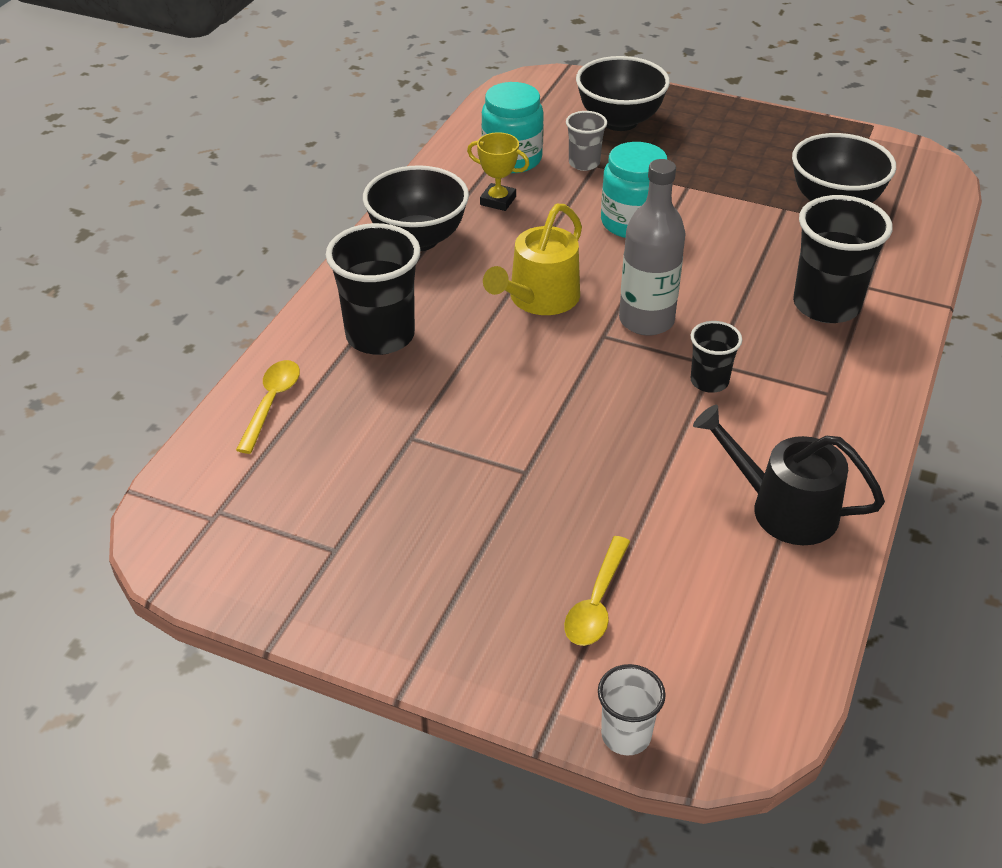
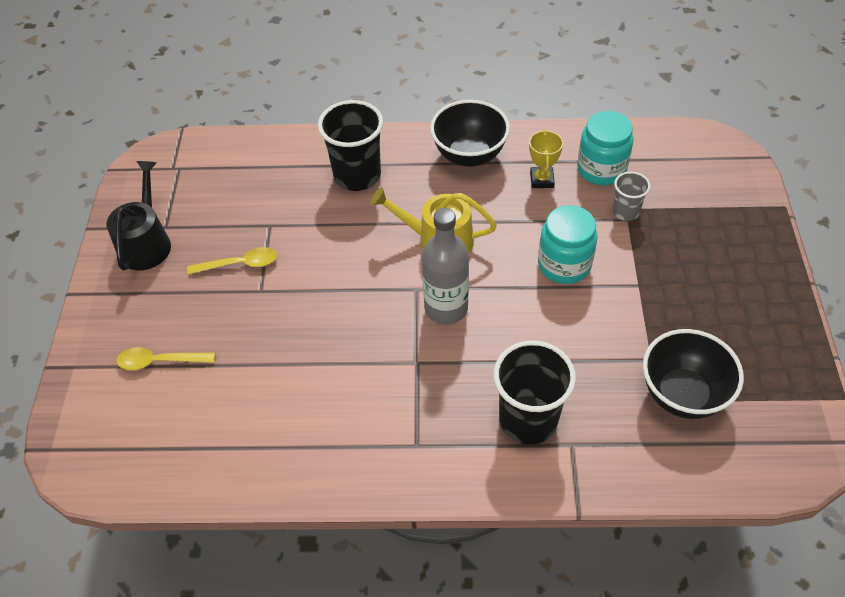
camera: 70 degrees right, 10 degrees up
(271, 403) = (273, 153): yellow spoon -> yellow spoon (240, 264)
(619, 121) = (704, 214): black bowl -> none
(626, 735) = (62, 406): white cup -> none
(709, 381) = (394, 365): black cup -> none
(784, 509) = (277, 444): black watering can -> black watering can (146, 243)

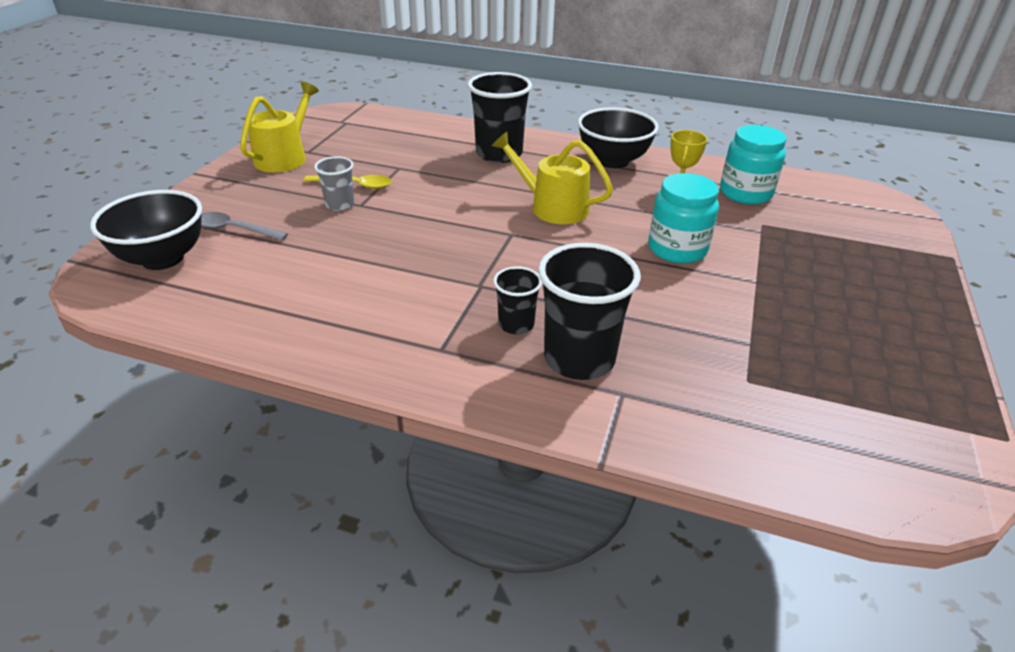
camera: 15 degrees right, 15 degrees down
(146, 243) = (284, 157): black watering can -> yellow watering can
(159, 361) = (234, 230): yellow spoon -> grey spoon
(446, 308) = (534, 253): grey bottle -> none
(465, 398) = (516, 324): none -> black cup
(625, 212) = (761, 226): grey cup -> grey cup (340, 204)
(682, 394) = (780, 382): black bowl -> black bowl (162, 258)

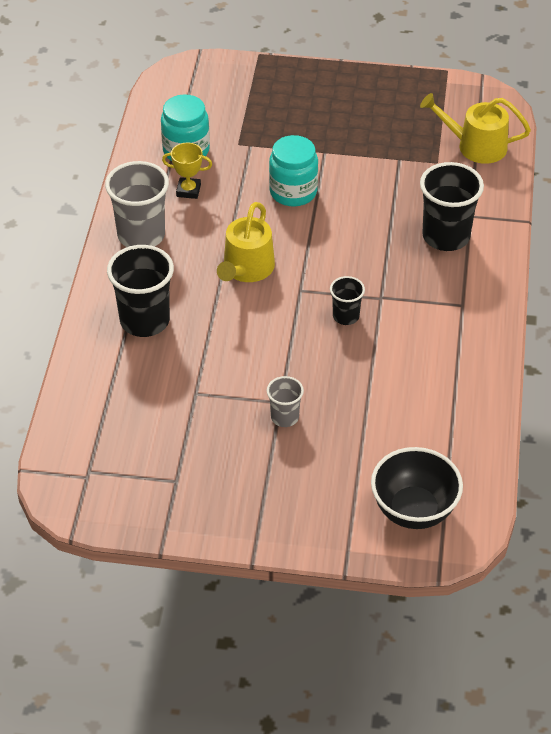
camera: 100 degrees left, 10 degrees up
(234, 230) = (352, 479): grey spoon -> none
(284, 157) = (196, 496): yellow watering can -> yellow watering can (476, 146)
(355, 185) = (243, 417): yellow spoon -> none
(516, 324) = (421, 271): black cup -> black cup (346, 316)
(613, 161) = (141, 235): black bowl -> grey cup

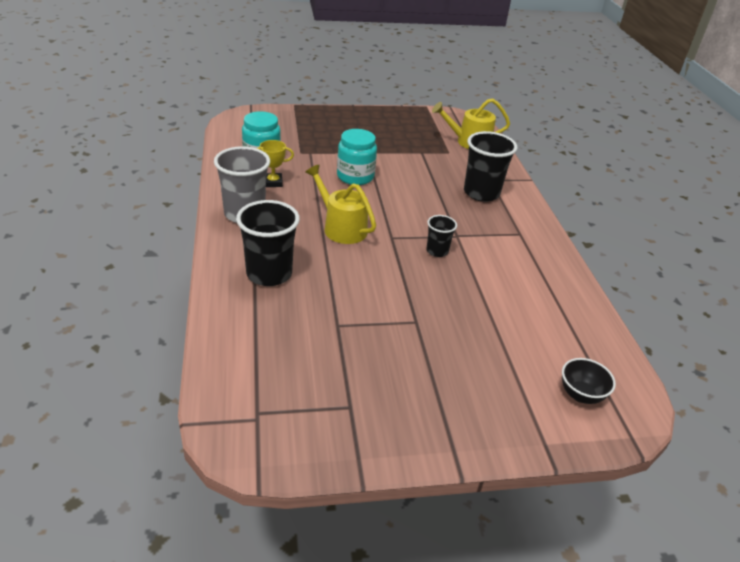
camera: 20 degrees left, 10 degrees down
(246, 269) = (341, 228): yellow watering can -> yellow watering can turned 135 degrees clockwise
(284, 417) = (426, 333): grey cup -> none
(414, 510) = (581, 395): black bowl -> black bowl, size x0.60

